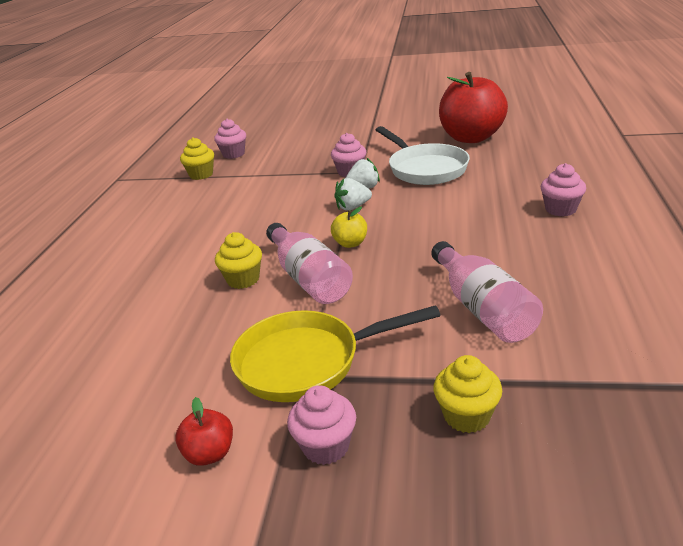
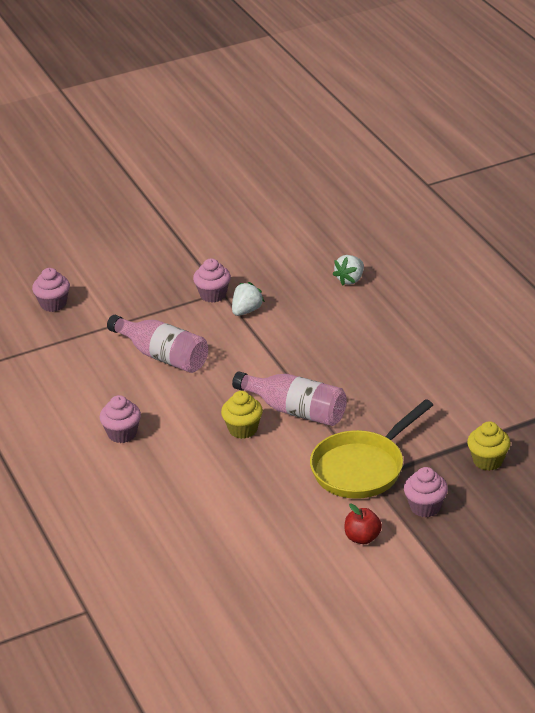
camera: 35 degrees left, 5 degrees up
(201, 175) = (52, 340): yellow cupcake -> none
(350, 243) = (295, 370): yellow apple -> none
(353, 207) = (259, 334): white strawberry -> white strawberry (350, 280)
(425, 169) = (282, 272): white pan -> none
(471, 138) = (291, 220): red apple -> none
(483, 309) = (443, 391): pink bottle -> pink bottle (162, 356)
(560, 209) = (434, 287): pink cupcake -> pink cupcake (122, 434)

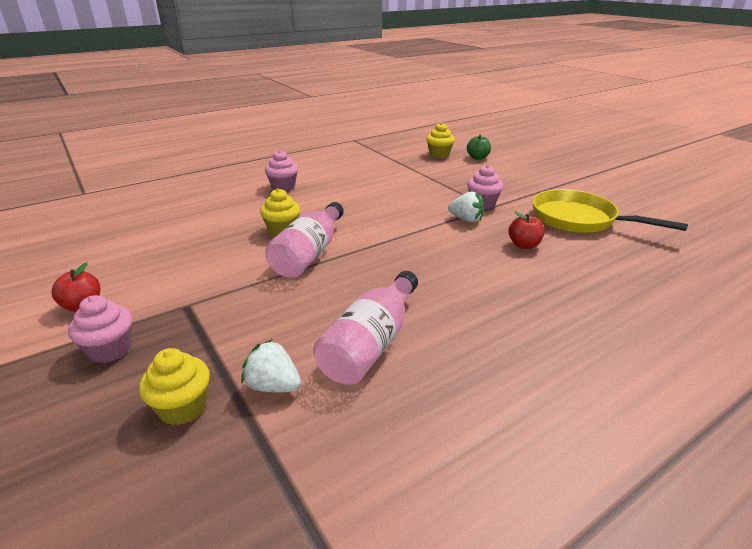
camera: 80 degrees right, 5 degrees down
(53, 304) = (439, 155): pink cupcake -> yellow cupcake
(75, 276) = (477, 157): none -> green apple
(162, 356) = (385, 192): pink bottle -> pink bottle (371, 343)
(305, 287) = (524, 245): none -> red apple
(350, 280) = (557, 270): white strawberry -> white strawberry (273, 386)
(362, 468) = (204, 299): yellow pan -> yellow pan (579, 219)

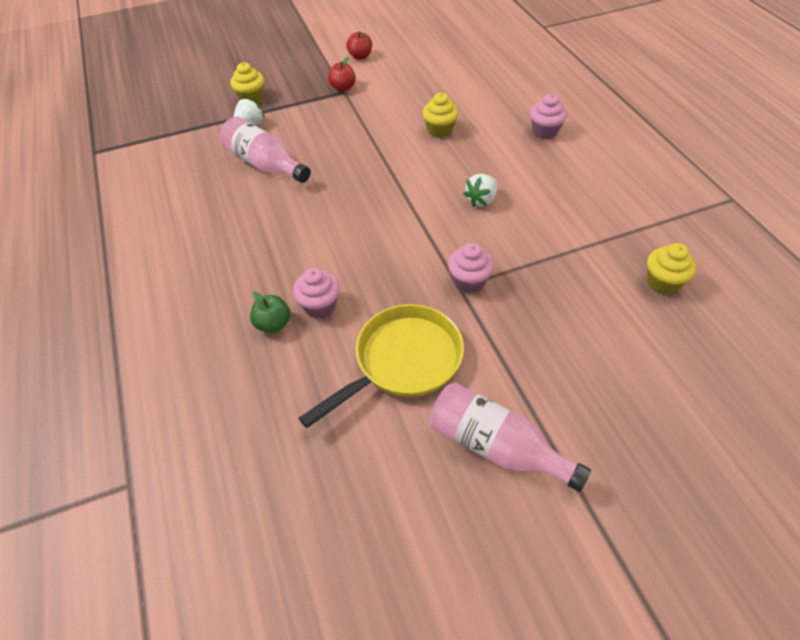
camera: 105 degrees right, 20 degrees up
(110, 350) = (311, 72): pink cupcake -> pink cupcake (320, 306)
(309, 254) = (393, 143): pink bottle -> pink bottle (496, 446)
(466, 219) = (430, 255): white strawberry -> white strawberry (481, 200)
(477, 157) = (651, 328): green apple -> green apple (273, 324)
(524, 245) = (359, 285): red apple -> red apple (343, 88)

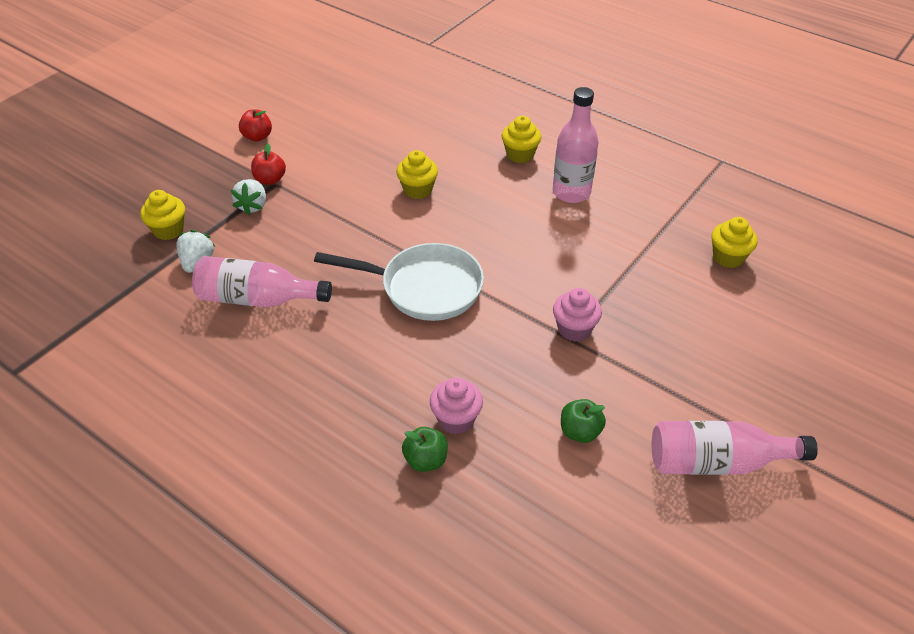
camera: 35 degrees left, 5 degrees down
(382, 202) = (424, 288): none -> white pan
(402, 362) = (580, 432): yellow pan -> green apple
(481, 200) = (519, 246): white strawberry -> white strawberry (253, 206)
(545, 131) = (520, 155): pink cupcake -> yellow cupcake
(562, 175) = (571, 192): none -> pink bottle

